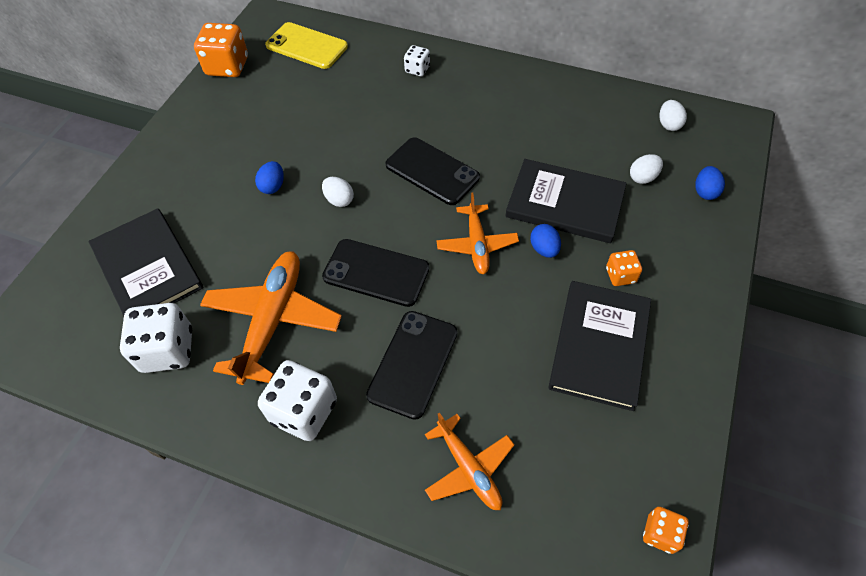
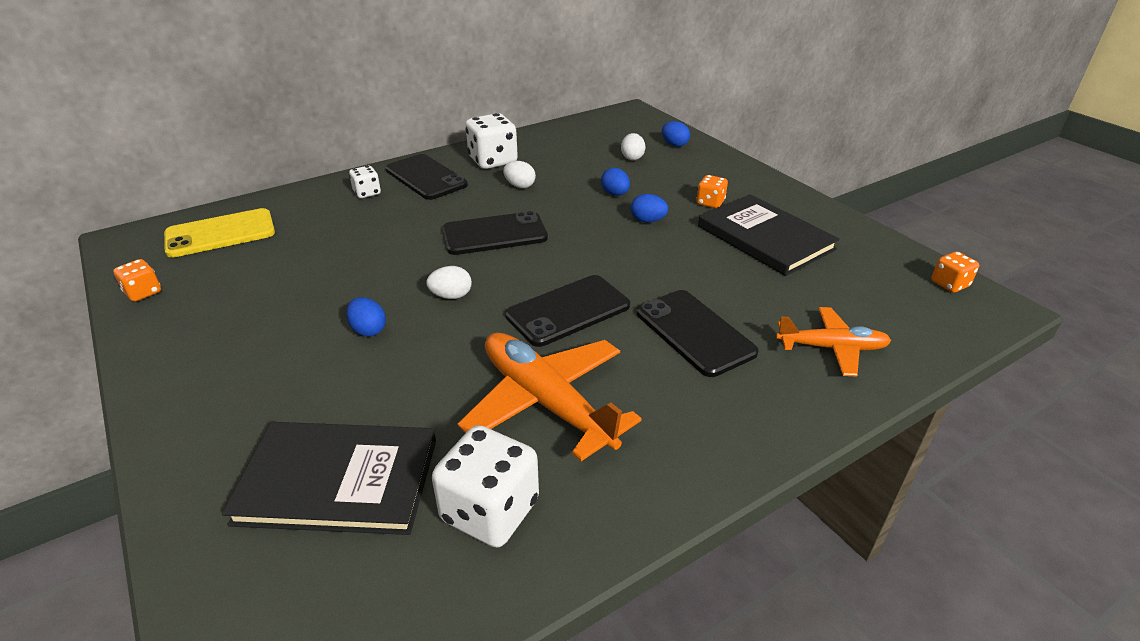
camera: 55 degrees left, 20 degrees down
(227, 67) = (143, 292): orange dice -> orange dice, size x0.54
(304, 411) = (685, 426): white dice -> white dice (493, 161)
(469, 82) = (426, 177): none -> black phone
(477, 245) = (604, 247): orange plane -> none
(565, 203) = (615, 194): black book -> blue egg
(668, 124) = (598, 130): white egg -> white egg (520, 186)

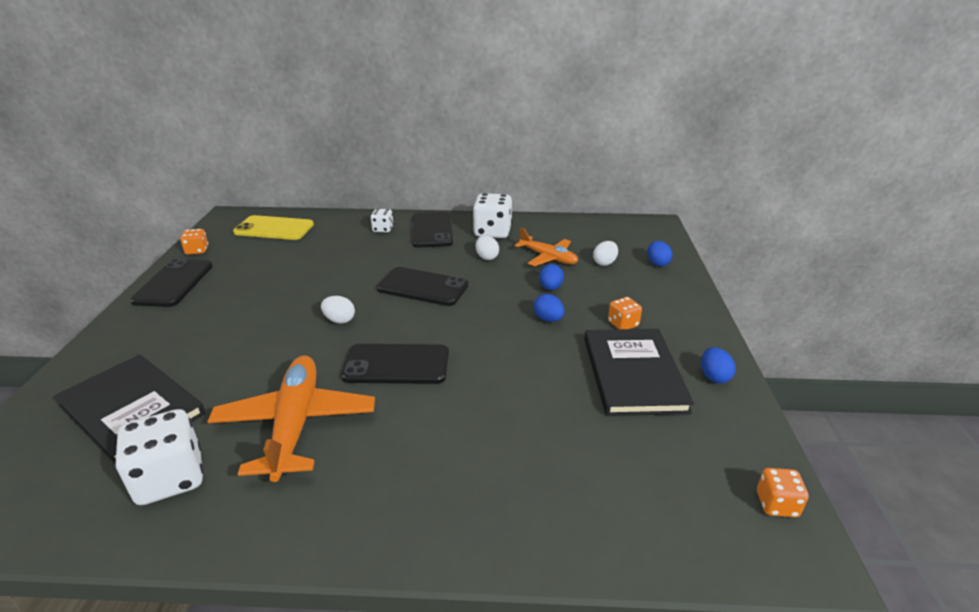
camera: 35 degrees right, 5 degrees down
(368, 330) = (266, 322): blue egg -> blue egg (714, 377)
(694, 332) = (463, 426): black phone -> black phone (173, 283)
(832, 348) = (562, 501): orange plane -> orange plane (548, 258)

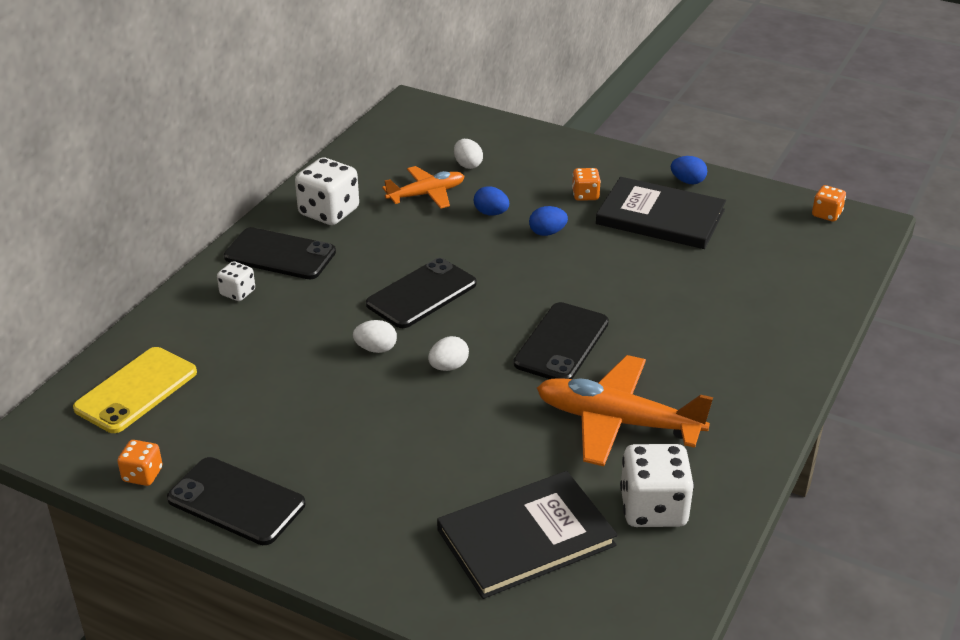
camera: 65 degrees left, 5 degrees up
(487, 257) = (389, 233): white egg -> white egg (376, 349)
(657, 263) = (494, 136): blue egg -> none

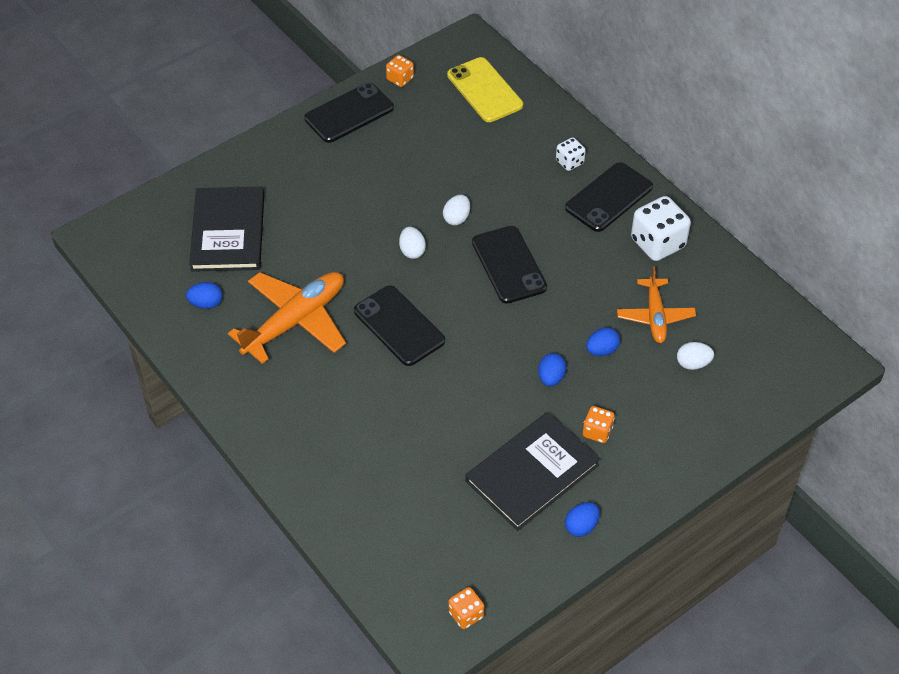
camera: 115 degrees right, 15 degrees up
(653, 508) = (206, 303): white dice -> blue egg

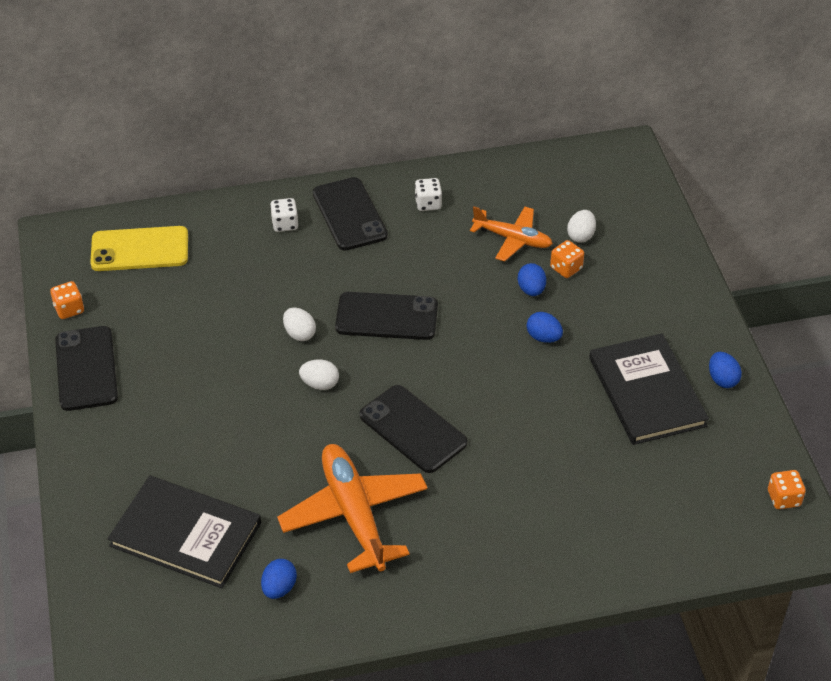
camera: 65 degrees left, 5 degrees down
(399, 326) = (413, 429): black phone -> black phone turned 60 degrees clockwise
(597, 432) = (623, 328): orange dice -> orange dice (566, 268)
(657, 243) = (428, 204): white dice -> white dice, size x0.54

